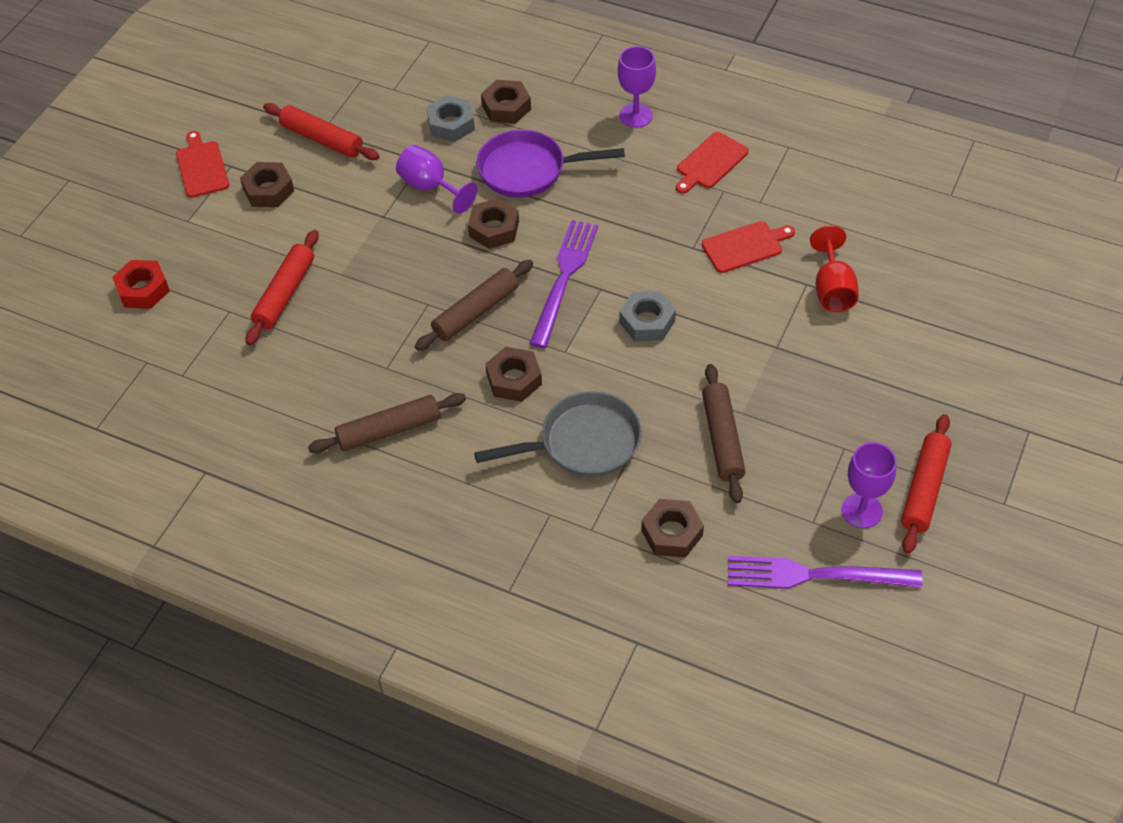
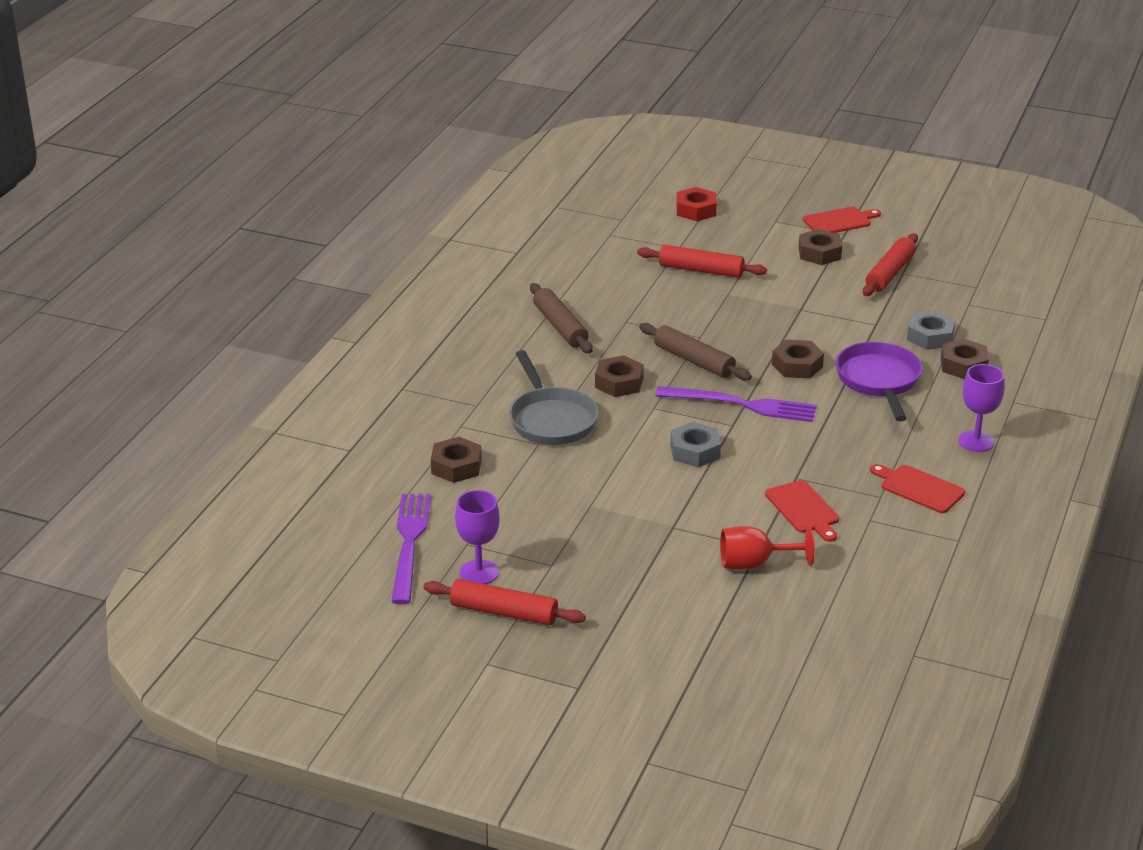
camera: 85 degrees right, 20 degrees down
(431, 187) = (843, 330): purple goblet -> none
(722, 439) = (559, 493): brown rolling pin -> none

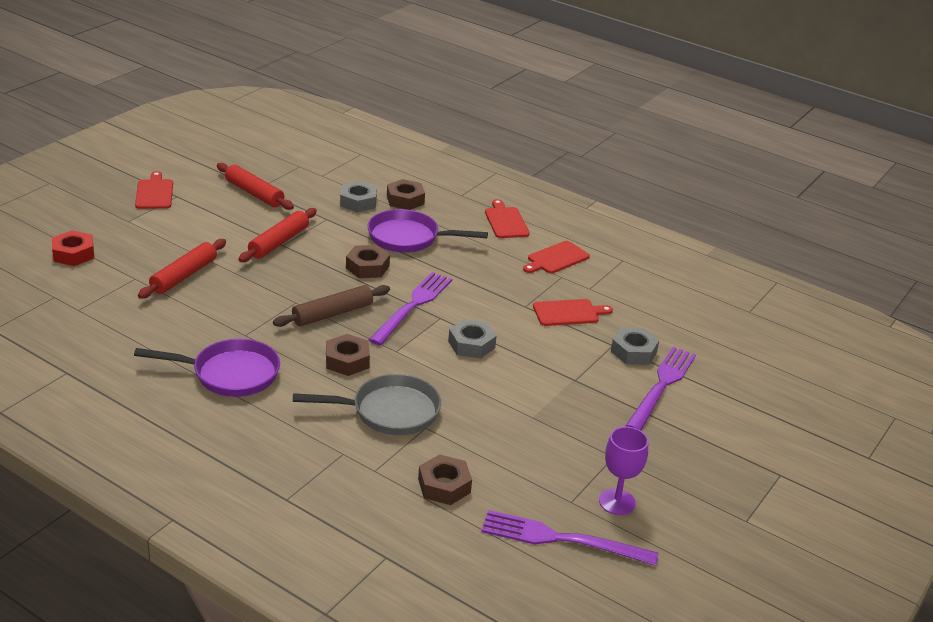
camera: 80 degrees left, 0 degrees up
(503, 612) = (677, 497): red rolling pin -> red rolling pin (279, 242)
(560, 327) = (230, 374): brown rolling pin -> purple pan
(698, 590) = (662, 386): none -> purple fork
(754, 564) = (633, 352): red goblet -> grey nut
(819, 253) = (199, 214): brown nut -> none
(976, 441) = (505, 221): purple goblet -> red cutting board

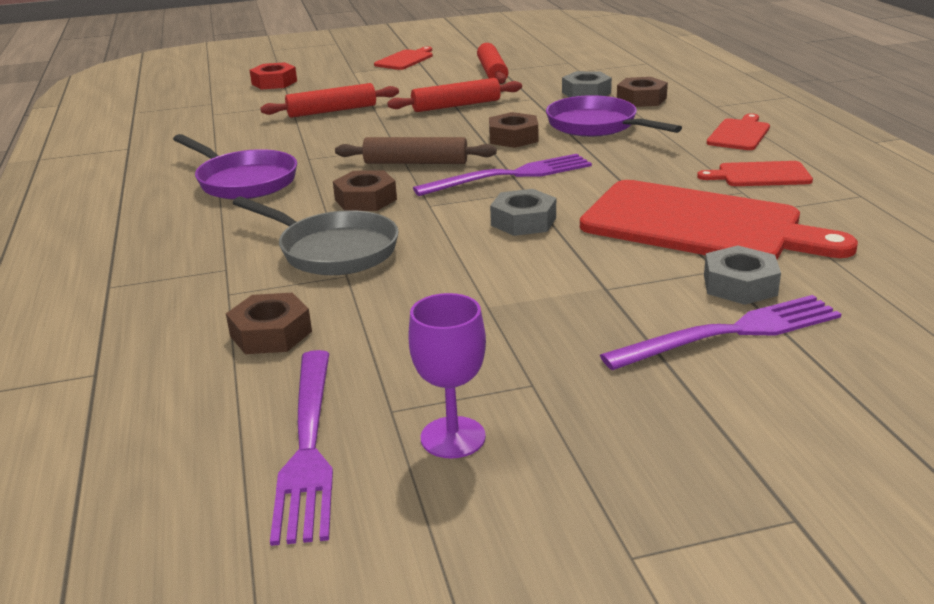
camera: 45 degrees right, 5 degrees down
(561, 539) = (308, 446): purple fork -> purple fork turned 150 degrees counterclockwise
(568, 313) = (699, 225): red cutting board -> red cutting board, size x2.14

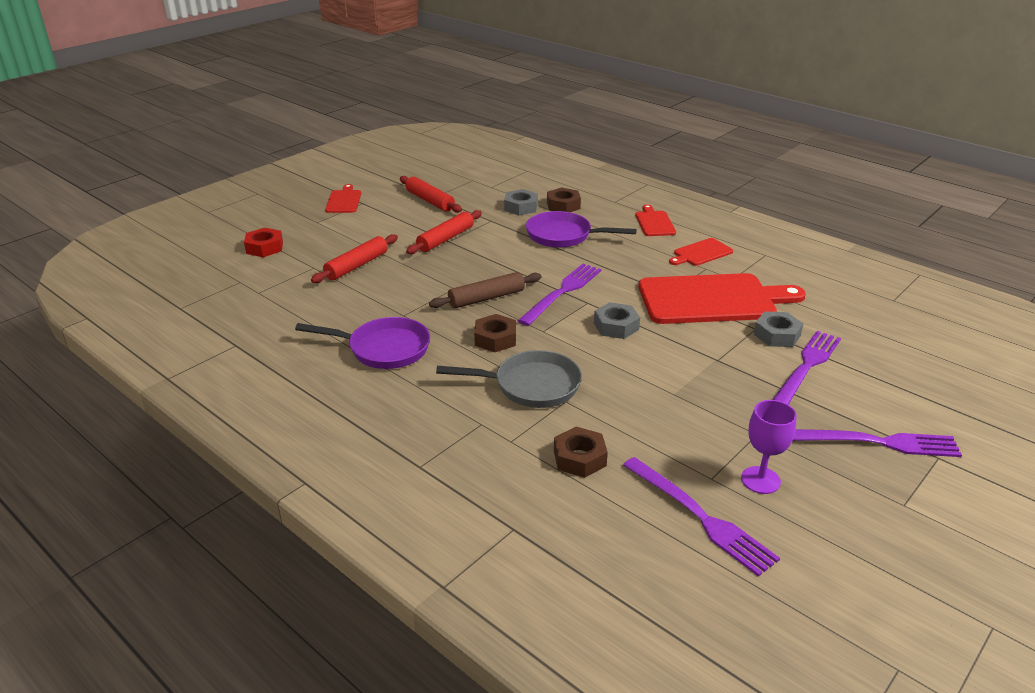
camera: 35 degrees left, 5 degrees up
(513, 138) = (523, 259): brown nut -> none
(711, 460) = (878, 442): none -> purple fork

